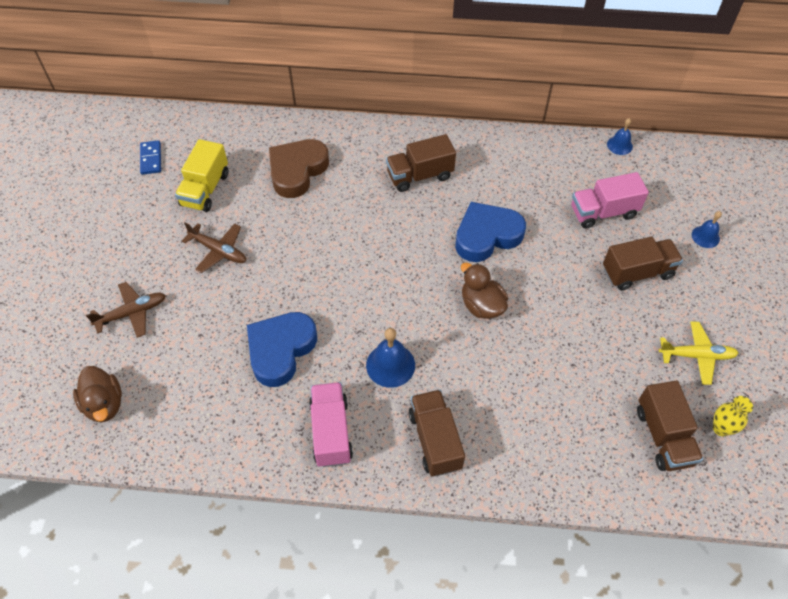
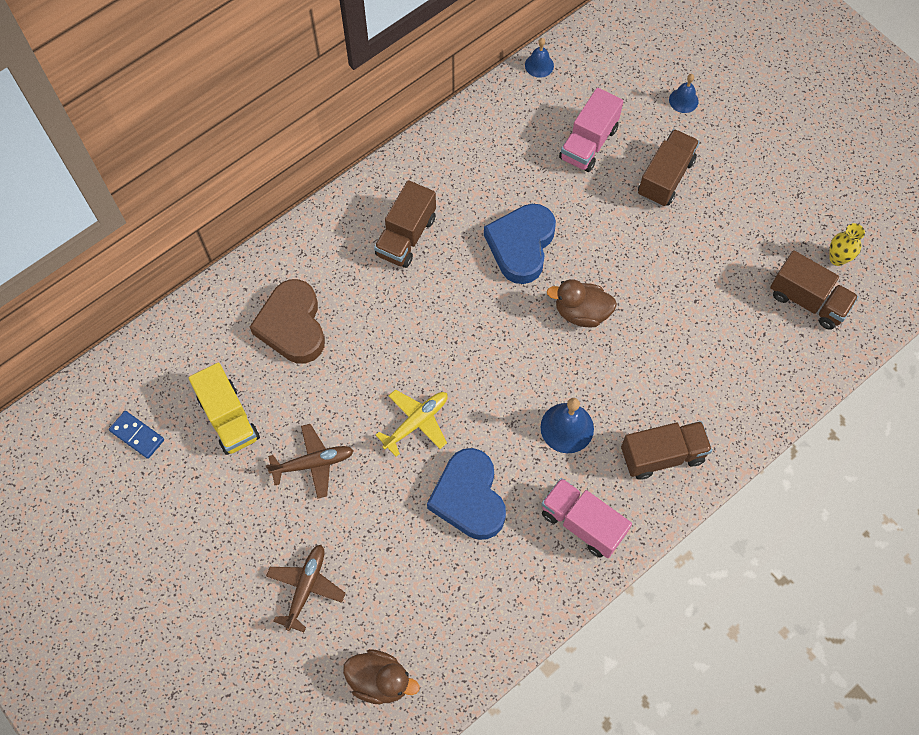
camera: 45 degrees left, 10 degrees up
(435, 440) = (662, 455): brown truck -> brown truck turned 135 degrees clockwise
(696, 355) = (770, 213): yellow plane -> yellow plane (416, 423)

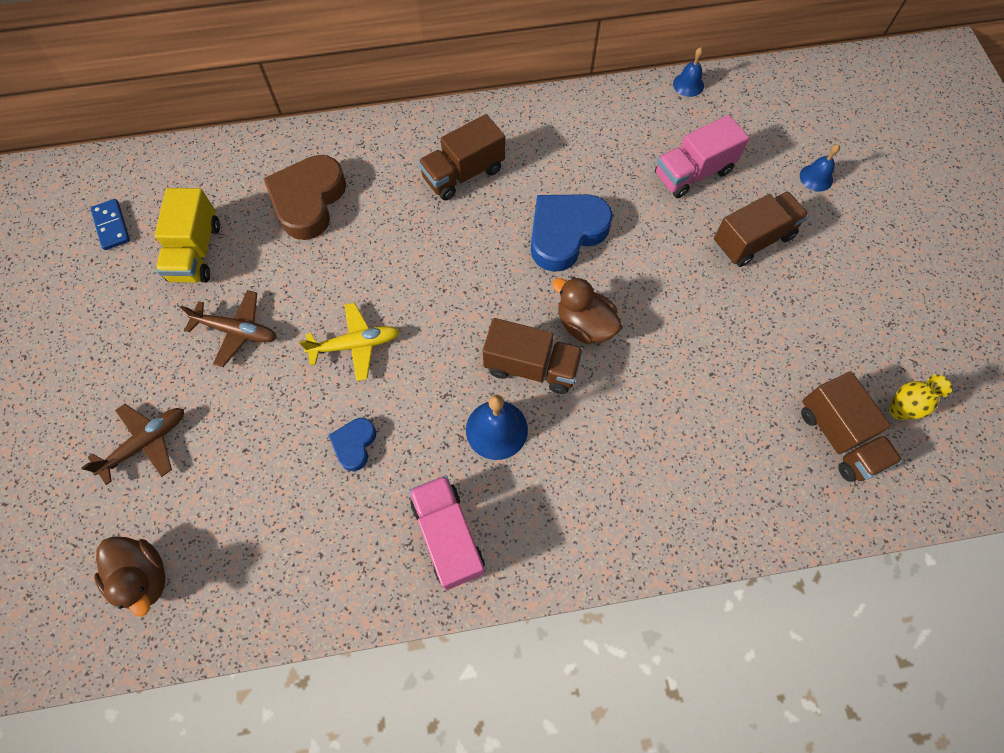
camera: 30 degrees right, 0 degrees up
(469, 497) = (354, 444): blue heart -> blue heart, size x0.51
(662, 455) = (577, 513): brown truck -> brown truck (531, 367)

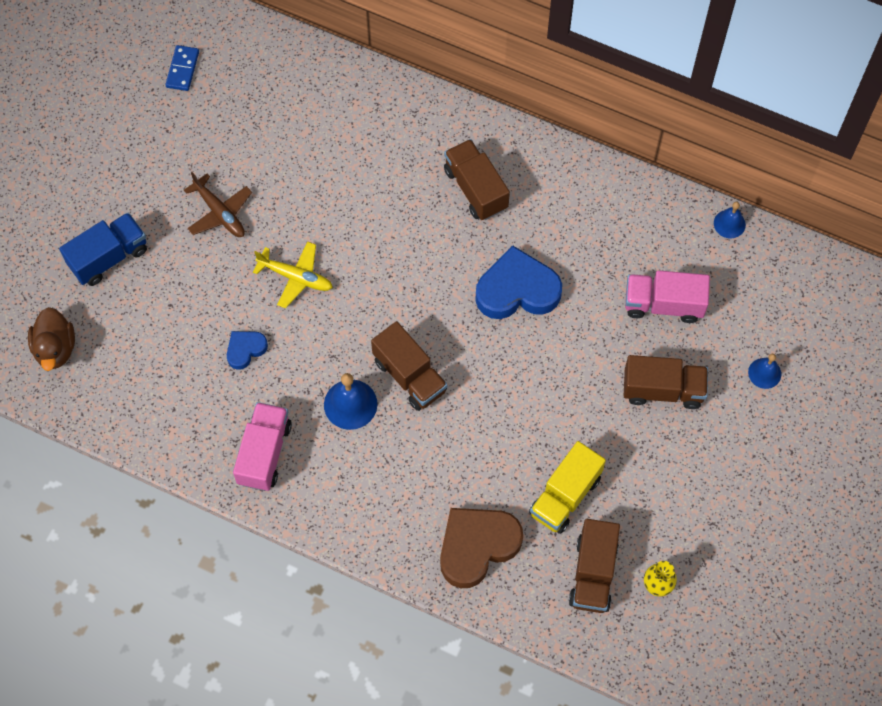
camera: 35 degrees right, 0 degrees up
(145, 443) = (108, 257): brown plane -> blue truck
(196, 252) = (230, 129): yellow truck -> yellow truck (565, 496)
(308, 201) = (339, 138): brown heart -> brown heart (477, 546)
(463, 174) = (475, 189): brown truck -> brown truck turned 60 degrees clockwise
(584, 325) = (474, 370): brown duck -> none

